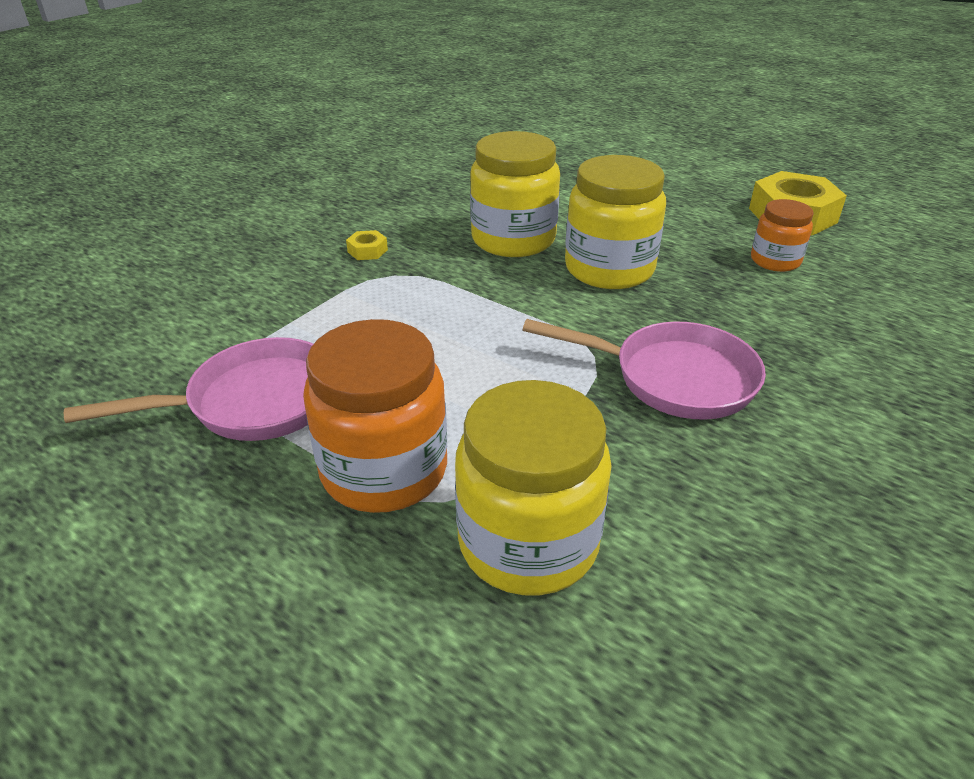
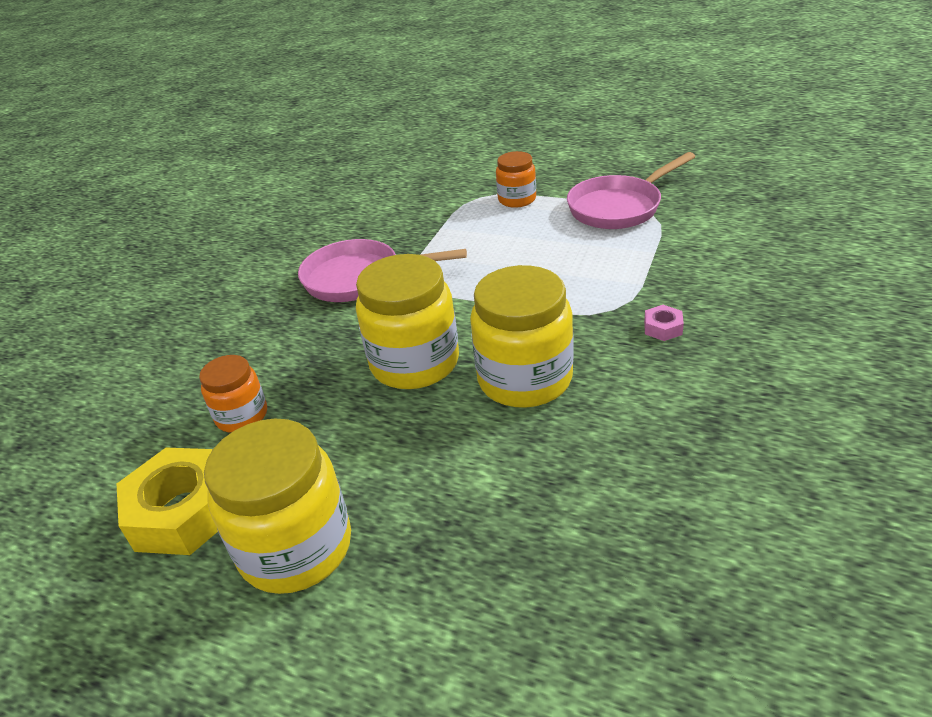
camera: 170 degrees right, 0 degrees up
(367, 251) = (663, 328): yellow nut -> pink nut
(384, 470) = (517, 199): orange jar -> orange jar, size x0.56
(528, 542) = (433, 193): yellow jar -> yellow jar (296, 548)

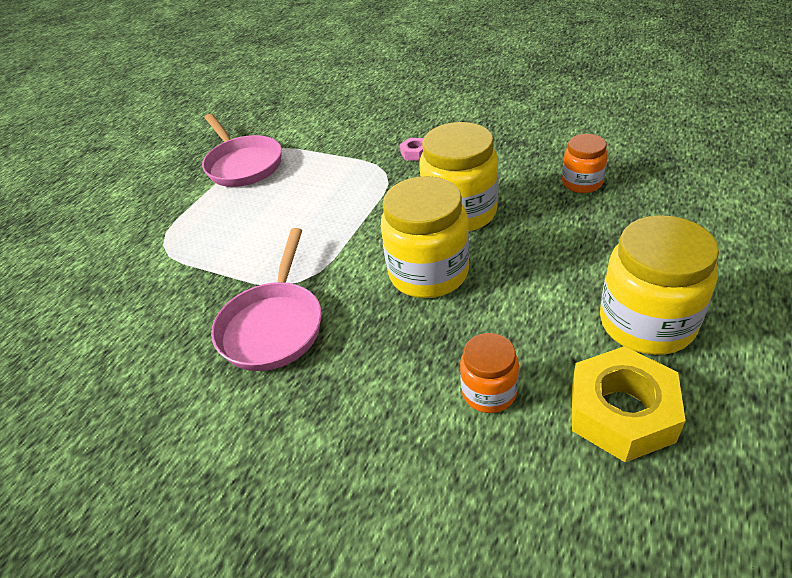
camera: 85 degrees left, 5 degrees up
(517, 199) = (187, 220): orange jar -> orange jar (582, 183)

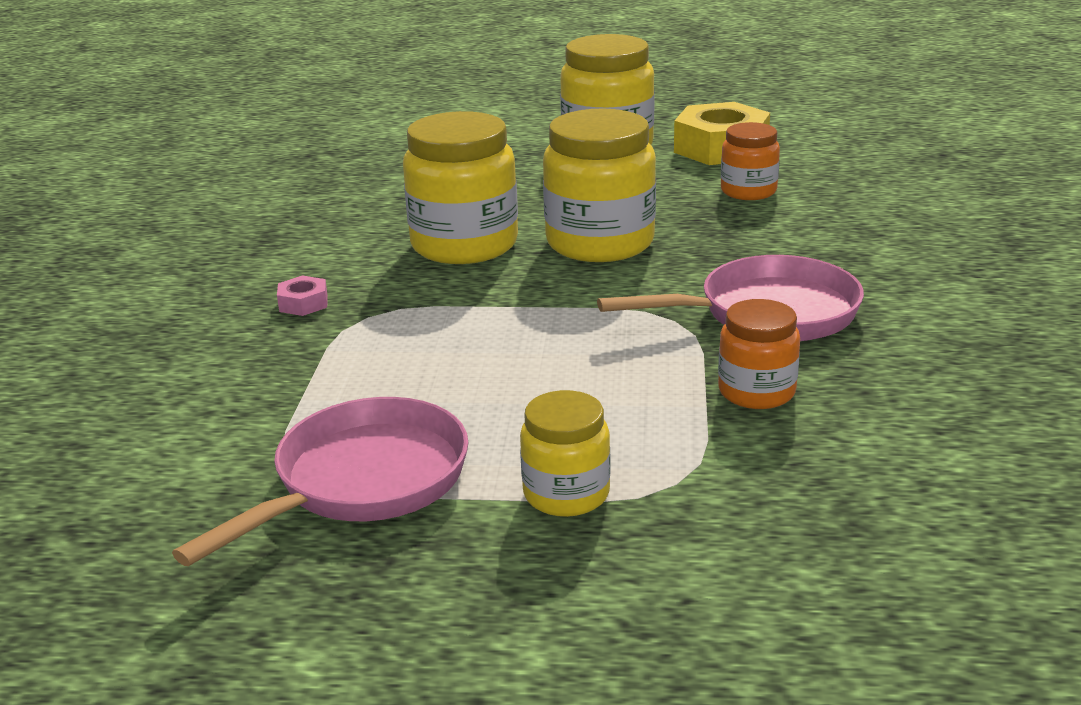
camera: 115 degrees left, 15 degrees down
(186, 213) = (566, 494): none -> yellow jar
(582, 183) = (374, 189): orange jar -> orange jar (756, 392)

